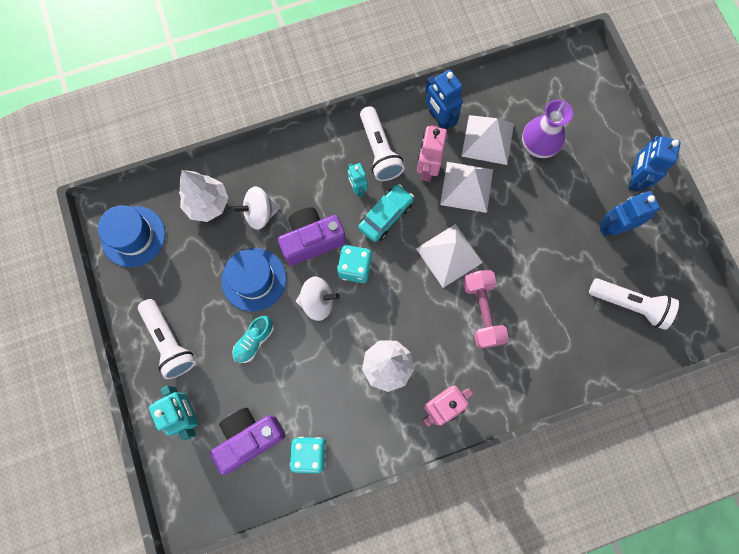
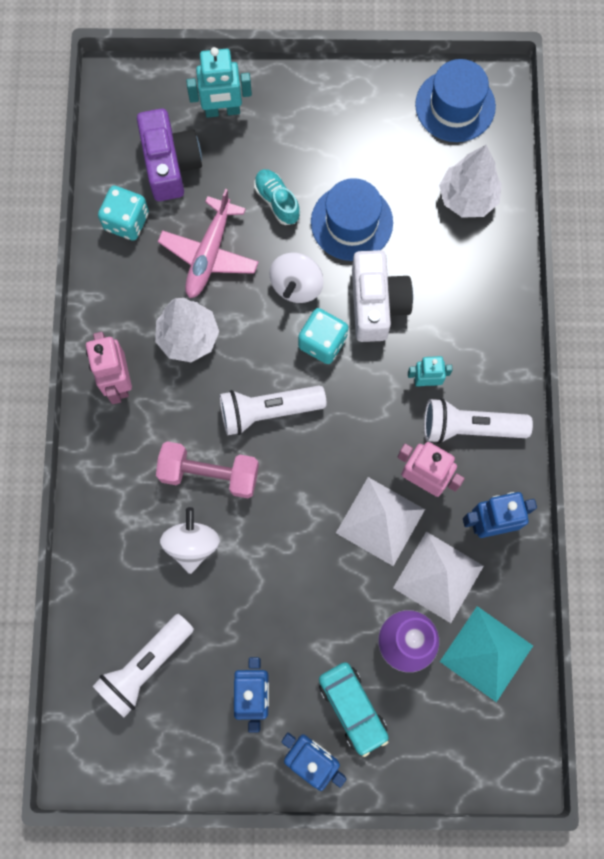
camera: 110 degrees right, 0 degrees up
(169, 342) = (311, 112): white flashlight -> white flashlight (268, 411)
(260, 213) = (433, 254): white spinning top -> white spinning top (192, 544)
(312, 240) = (376, 304): purple camera -> white camera
(315, 376) = (209, 254): none -> pink plane
(385, 216) = (377, 403): turquoise car -> turquoise car (353, 708)
(449, 255) = (296, 462): white pyramid -> none
(523, 97) = (486, 653): none -> turquoise pyramid

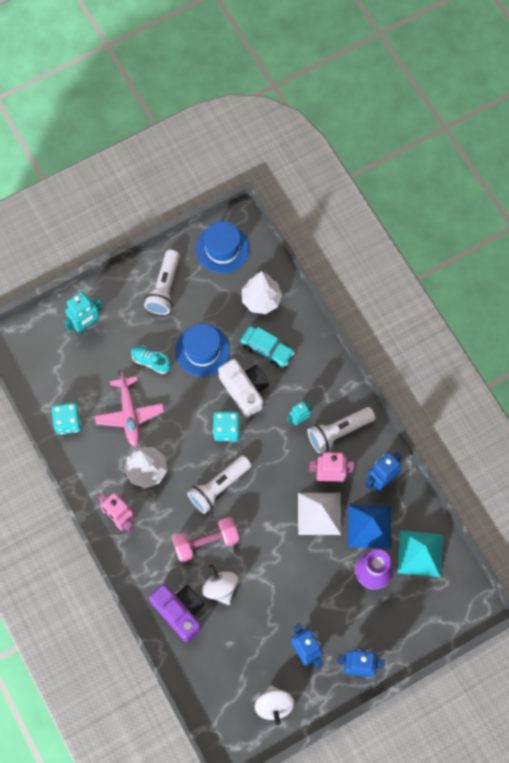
camera: 30 degrees left, 5 degrees down
(145, 666) = (234, 672): white flashlight -> white flashlight (164, 288)
(170, 164) = (74, 373): purple camera -> purple camera (180, 611)
(296, 285) = (192, 405): white spinning top -> white spinning top (274, 705)
(353, 708) = (364, 626): turquoise car -> turquoise car (267, 349)
(438, 577) = (369, 526): white pyramid -> blue pyramid

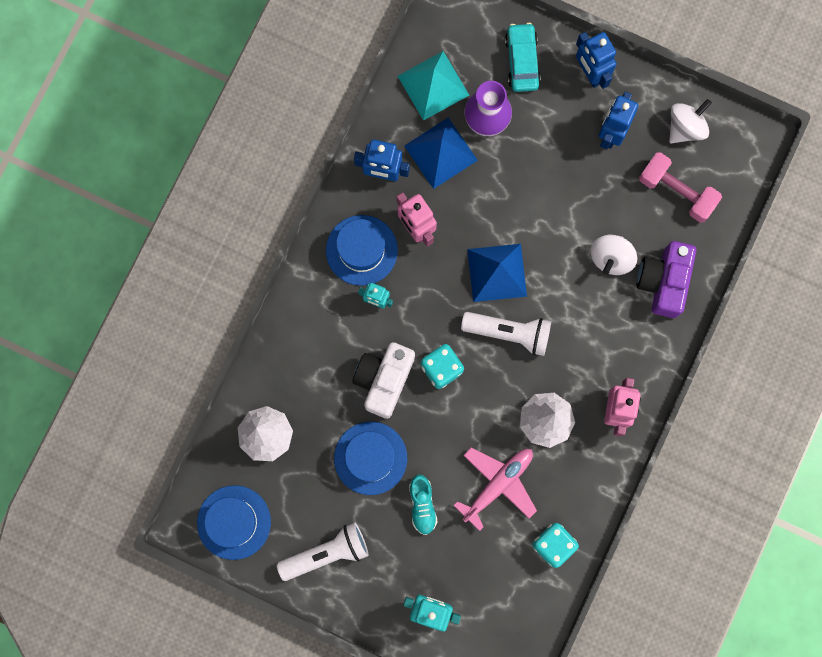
camera: 125 degrees left, 10 degrees up
(206, 542) = (575, 305): pink dumbbell -> pink dumbbell (676, 191)
(263, 506) = (497, 272): none -> blue pyramid
(267, 349) = (320, 389): turquoise car -> turquoise car (522, 61)
(319, 513) = (463, 211): white pyramid -> none
(338, 432) = (361, 250): white flashlight -> blue hat

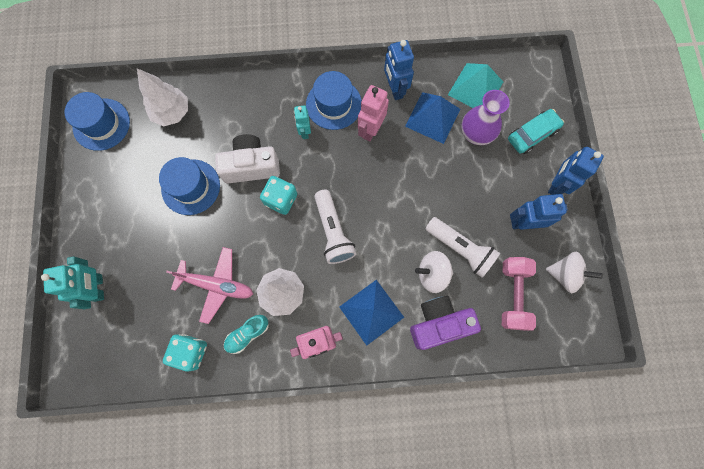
camera: 60 degrees right, 5 degrees down
(327, 553) = (108, 194): white flashlight -> white flashlight (460, 249)
(422, 505) = (174, 240): turquoise shoe -> turquoise shoe (247, 334)
(497, 272) = (372, 199): blue pyramid -> blue pyramid (371, 312)

